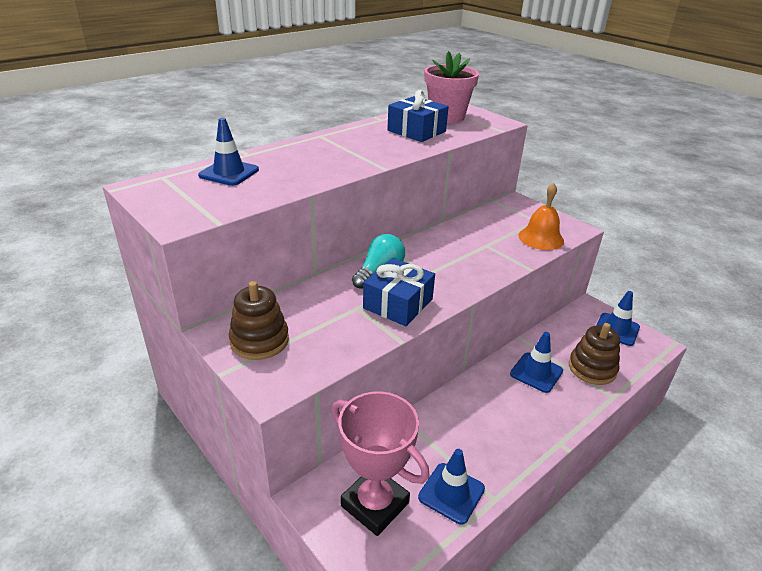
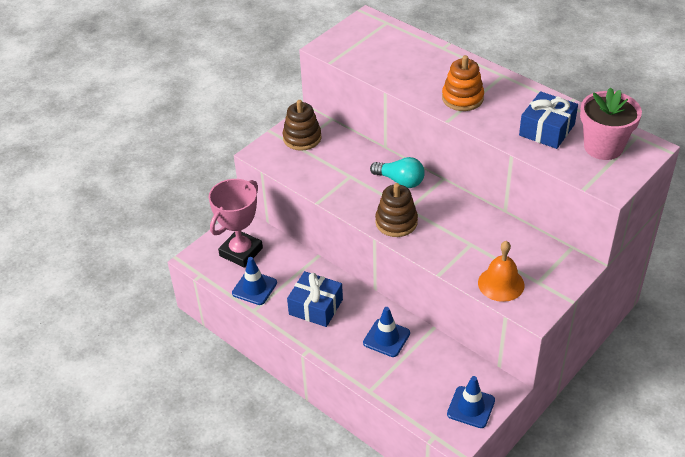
camera: 85 degrees right, 10 degrees up
(229, 173) = (404, 47): blue traffic cone -> none
(349, 157) = (462, 98): none -> orange stacking toy
(398, 304) = (360, 196): blue gift -> blue gift (316, 307)
(592, 368) = (403, 379): brown stacking toy -> brown stacking toy (396, 222)

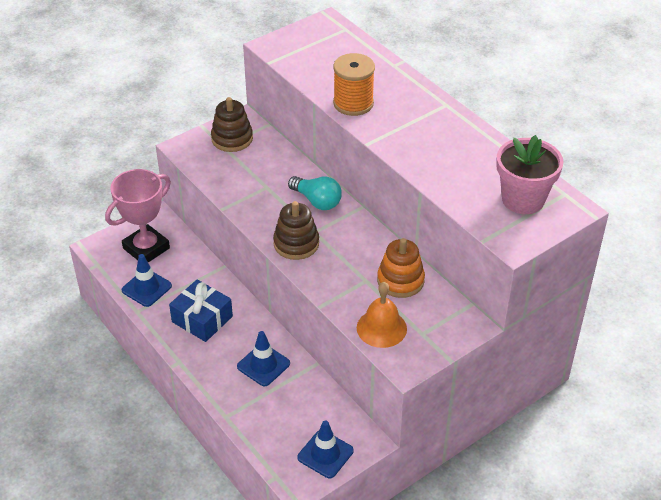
camera: 10 degrees right, 0 degrees up
(420, 87) = (353, 103): none -> orange spool
(462, 98) = (392, 122): orange stacking toy -> orange stacking toy (400, 281)
(547, 130) = (469, 171): blue gift -> none

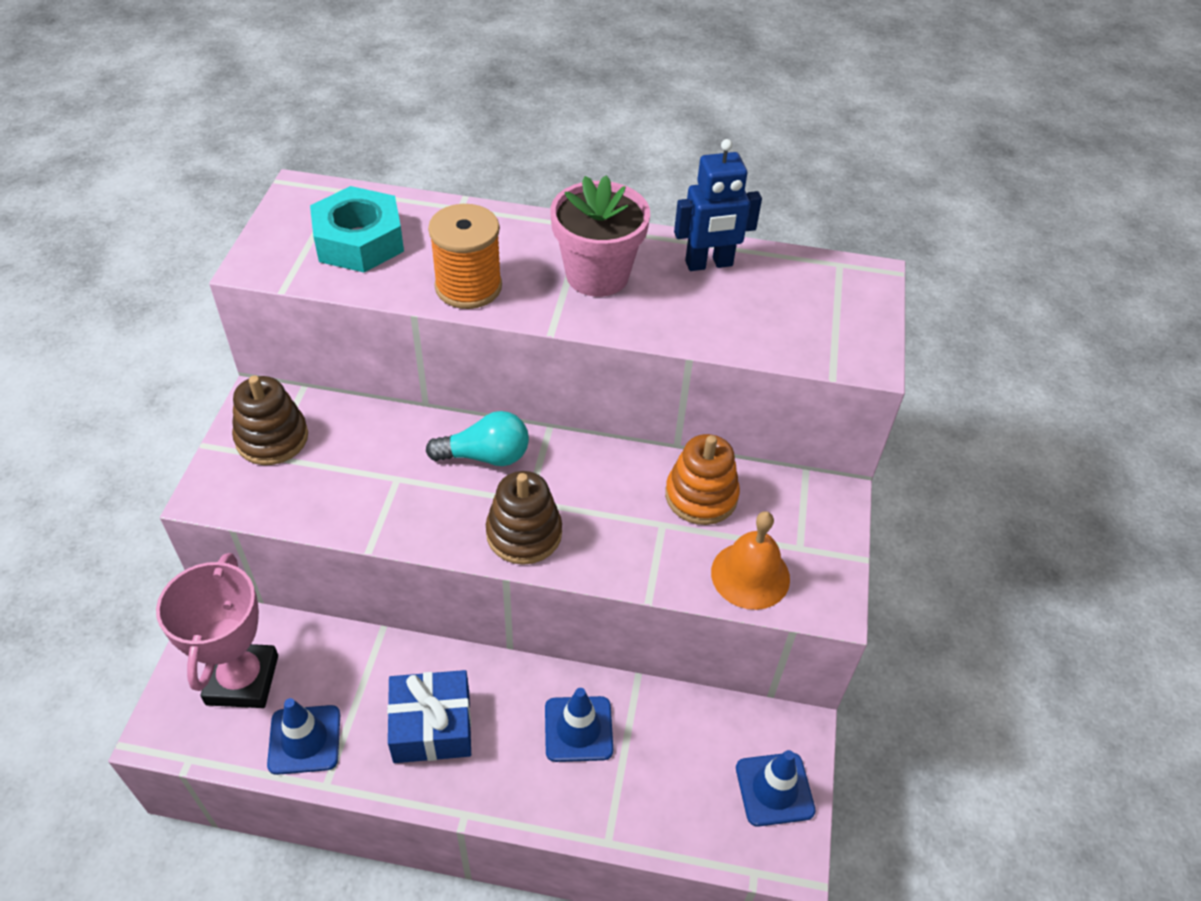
camera: 45 degrees left, 5 degrees up
(327, 57) = (359, 241): none -> turquoise nut
(489, 155) = (709, 264): none -> blue robot
(523, 199) = (809, 297): pink flower pot -> pink flower pot (597, 275)

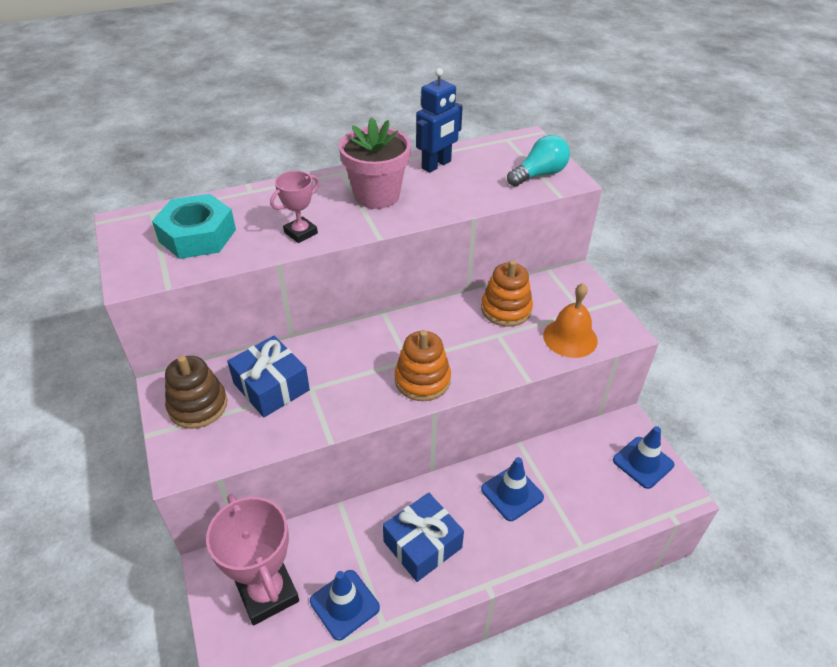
camera: 30 degrees left, 5 degrees down
(358, 455) = (271, 387): none -> blue gift
(468, 287) = (300, 233): orange spool -> pink trophy
(485, 456) = (358, 347): turquoise light bulb -> turquoise light bulb (539, 174)
(524, 533) = (422, 380): brown stacking toy -> orange stacking toy

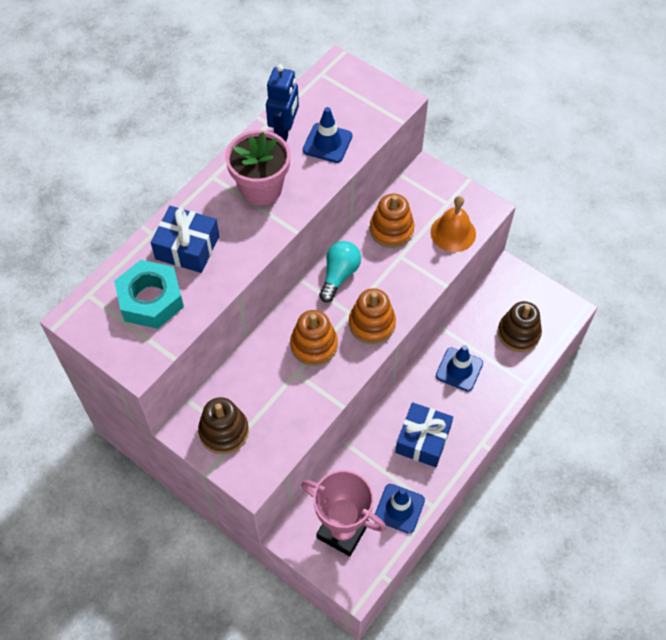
camera: 30 degrees left, 15 degrees up
(271, 387) = (266, 387): blue gift -> blue gift (187, 247)
(300, 233) = (231, 256): pink trophy -> none
(349, 372) = (314, 345): none -> orange stacking toy
(539, 174) = (372, 105): turquoise light bulb -> turquoise light bulb (339, 275)
(604, 490) = (518, 333): none -> brown stacking toy
(643, 462) = (533, 298): blue traffic cone -> blue traffic cone (327, 143)

